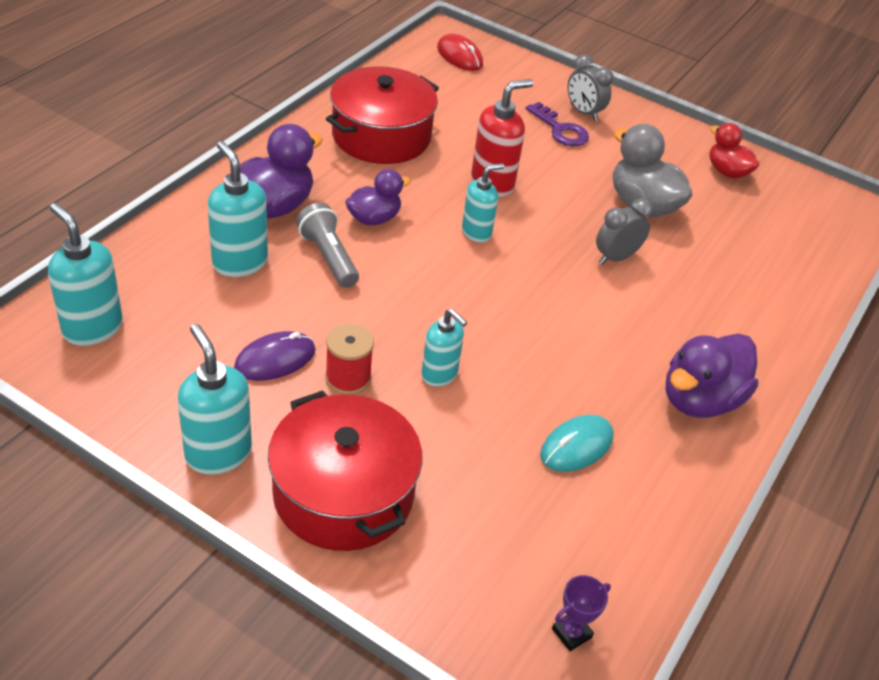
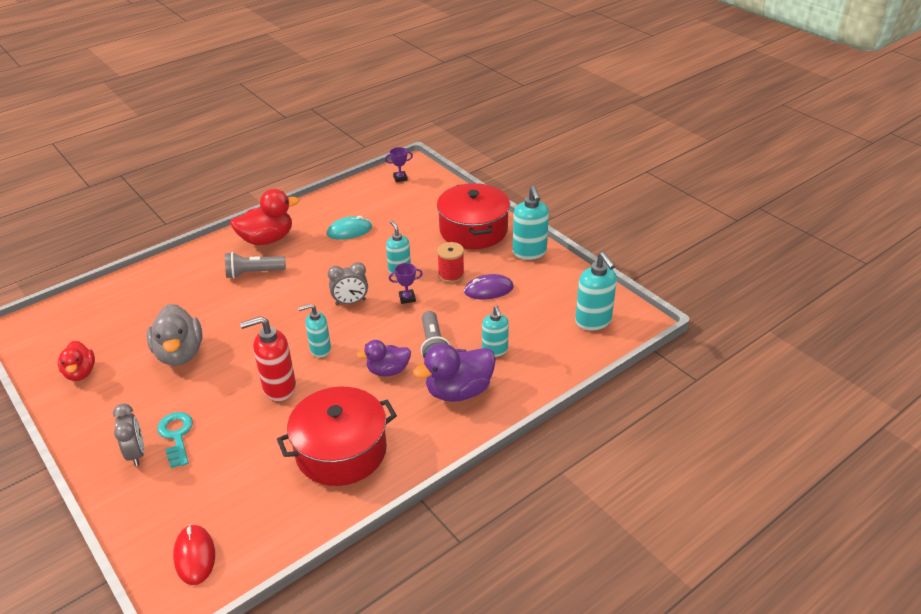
camera: 155 degrees left, 5 degrees down
(239, 262) = (495, 350): turquoise soap dispenser -> turquoise soap dispenser, size x0.66
(400, 323) = (407, 298): none -> purple trophy
(560, 130) = (176, 435): purple key -> turquoise key
(616, 258) = (238, 318): grey clock -> grey clock (350, 302)
(661, 330) = (253, 273): none -> grey flashlight
(700, 400) = (267, 239): purple duck -> red duck

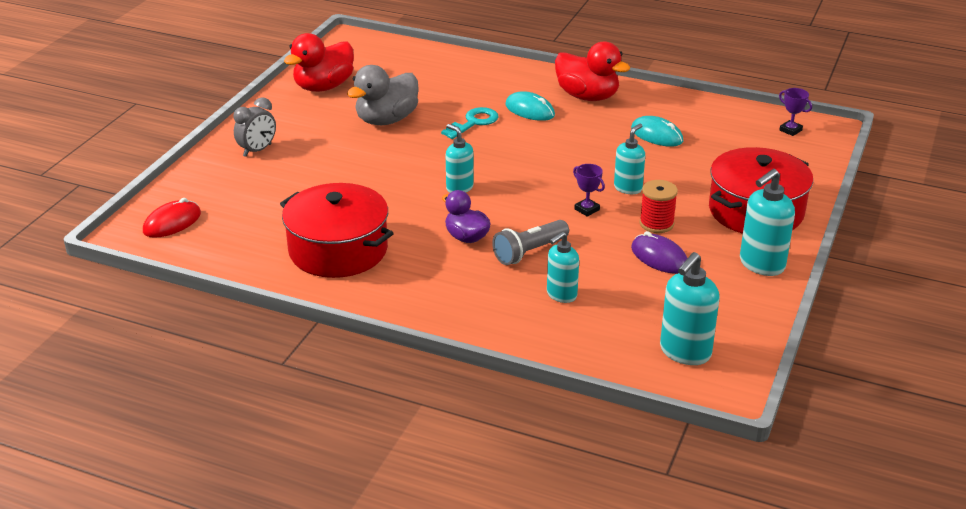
camera: 60 degrees right, 5 degrees down
(80, 373) = (323, 87): red duck -> red duck, size x1.58
(176, 435) = (290, 160): turquoise key -> turquoise key (474, 122)
(253, 273) = (530, 110): grey flashlight -> turquoise mouse
(279, 388) = (388, 186): red soap dispenser -> none
(350, 302) = (545, 178): grey clock -> none
(458, 391) = (476, 291): purple duck -> none

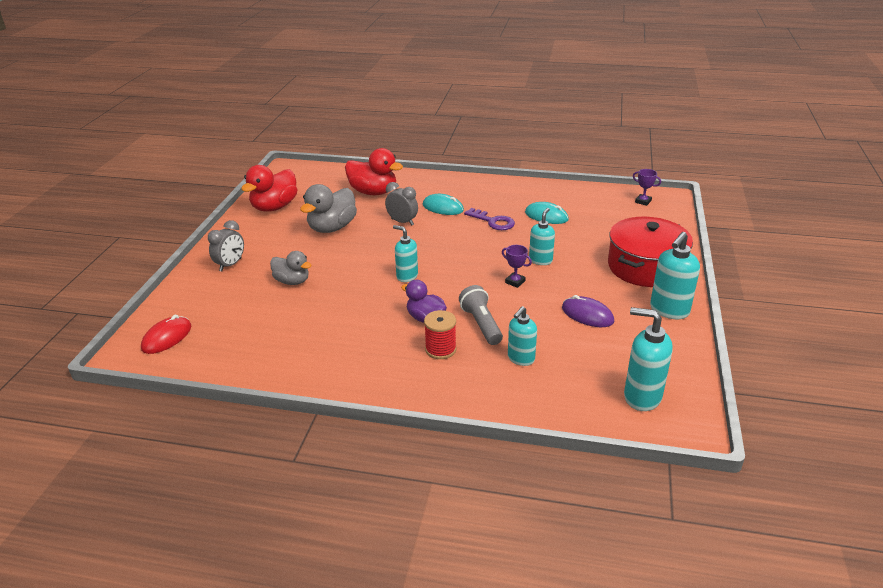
camera: 10 degrees left, 0 degrees up
(324, 178) = (292, 281): none -> grey duck
(338, 250) = (319, 343): red pot -> none
(474, 122) = (402, 222): turquoise key -> grey clock
(529, 252) = (481, 324): grey flashlight -> grey flashlight turned 120 degrees clockwise
(587, 96) = (483, 192): red duck -> red duck (373, 192)
(587, 134) = (493, 221): none -> purple key
(656, 224) = (574, 287): red spool -> red spool (440, 349)
(685, 352) = (641, 397): turquoise soap dispenser -> turquoise soap dispenser turned 90 degrees clockwise

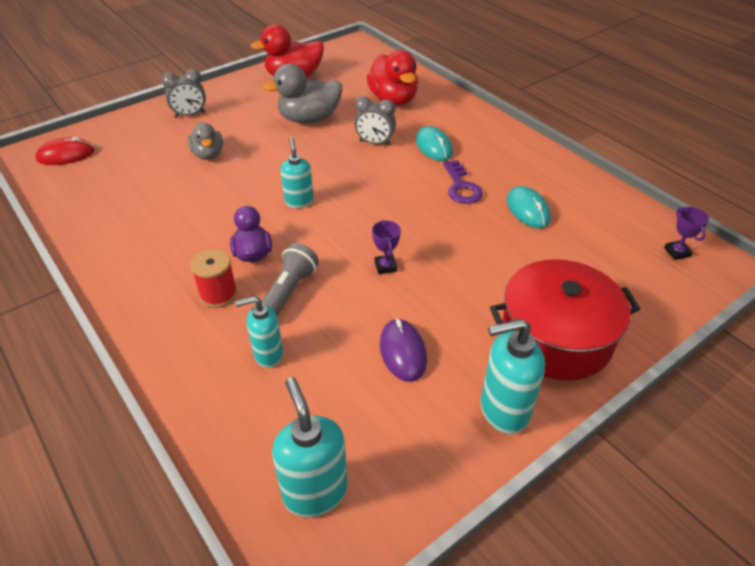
camera: 40 degrees right, 10 degrees up
(402, 222) = (375, 143): grey clock -> grey clock turned 120 degrees clockwise
(540, 260) = (446, 257): turquoise soap dispenser -> none

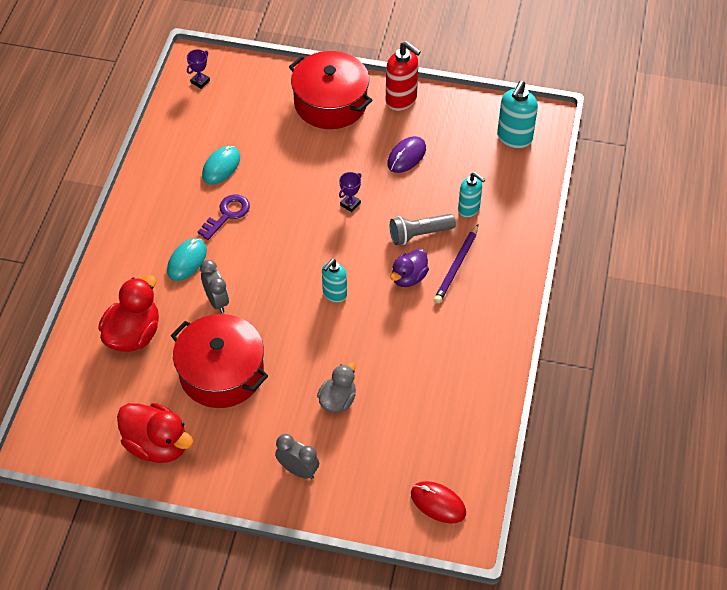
camera: 130 degrees left, 10 degrees up
(218, 294) = (456, 266): red spool -> purple pencil
(309, 119) = (221, 372): grey duck -> red pot
(503, 410) = (401, 100): turquoise soap dispenser -> red soap dispenser

